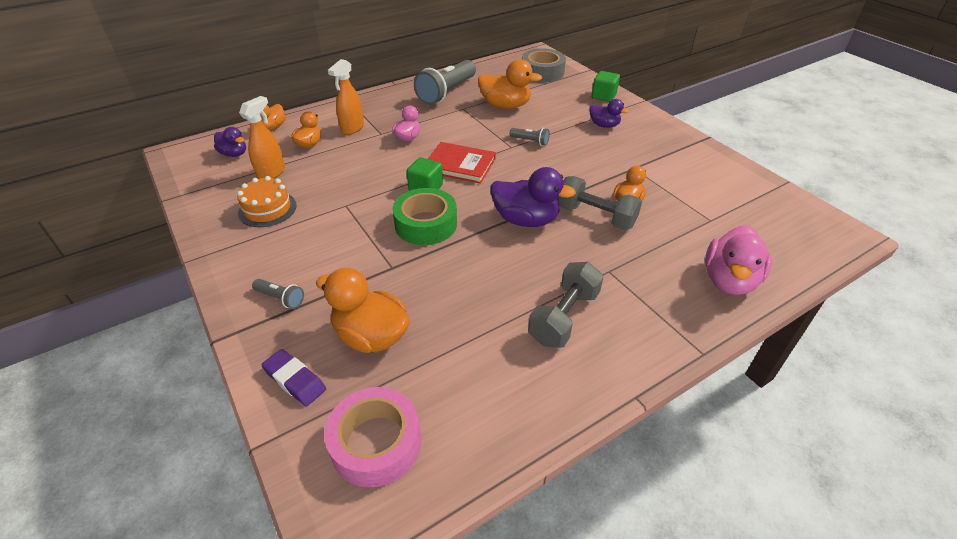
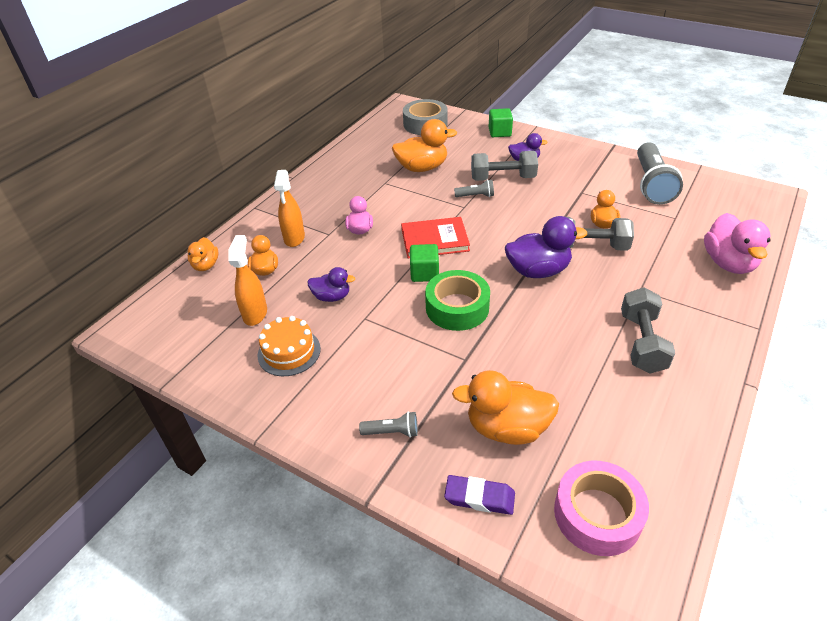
camera: 25 degrees left, 0 degrees up
(234, 154) = (191, 308): purple duck -> purple duck (332, 297)
(446, 92) = (354, 171): grey flashlight -> grey flashlight (651, 184)
(569, 134) = (503, 178): none -> grey dumbbell

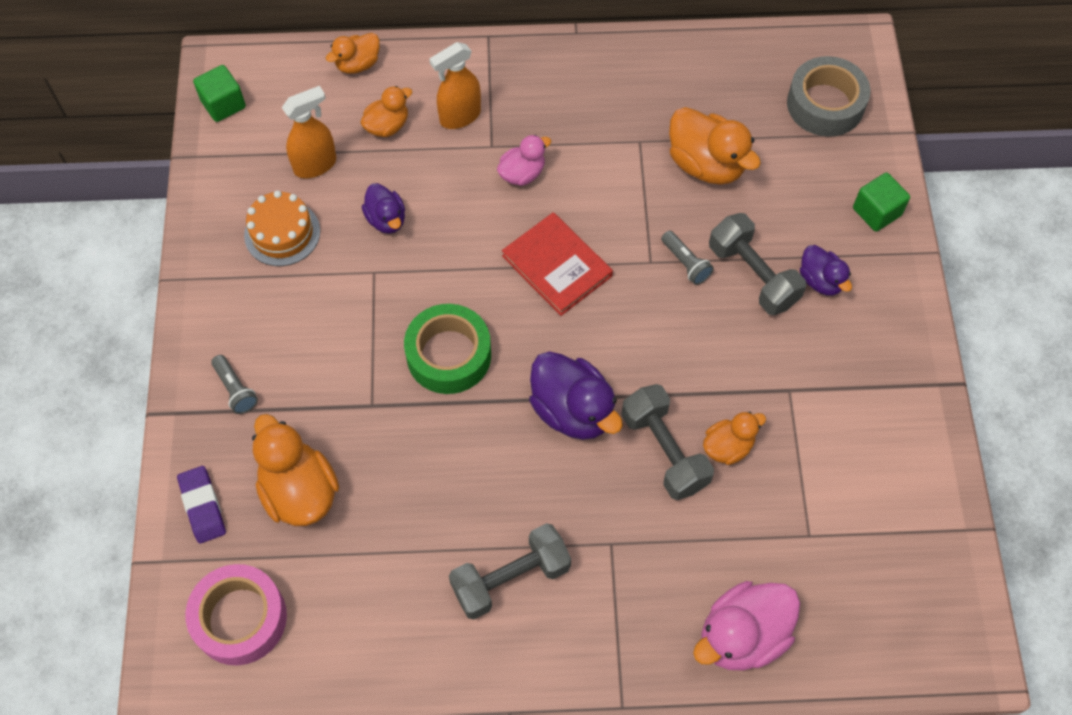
camera: 55 degrees right, 20 degrees up
(424, 273) = (486, 289): green cube -> green cube (223, 104)
(651, 184) = (878, 475): grey flashlight -> none

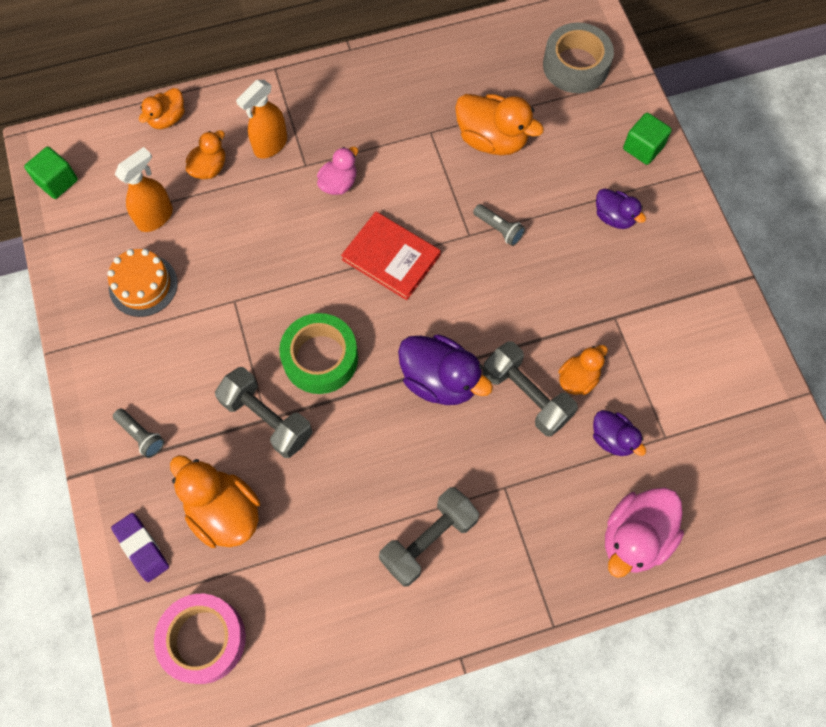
camera: 15 degrees left, 5 degrees up
(386, 219) = (232, 251): purple duck -> purple duck (612, 439)
(753, 275) = (557, 226): grey dumbbell -> grey dumbbell (267, 419)

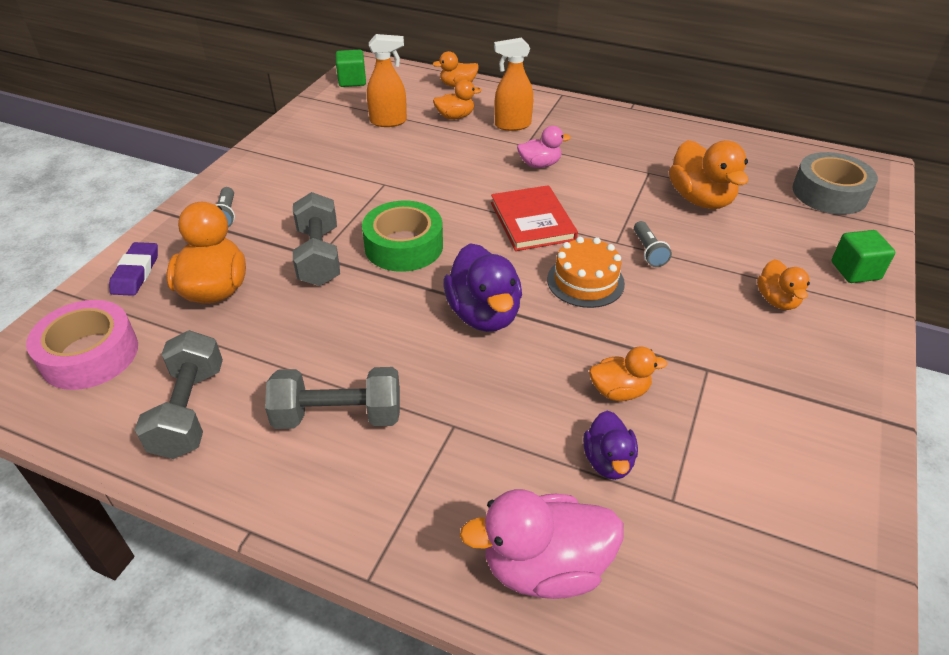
camera: 40 degrees right, 25 degrees down
(143, 285) = (336, 147): orange cake -> orange cake (585, 281)
(526, 395) = (552, 372): grey dumbbell -> grey dumbbell (189, 411)
(614, 217) = (777, 300): purple duck -> orange duck

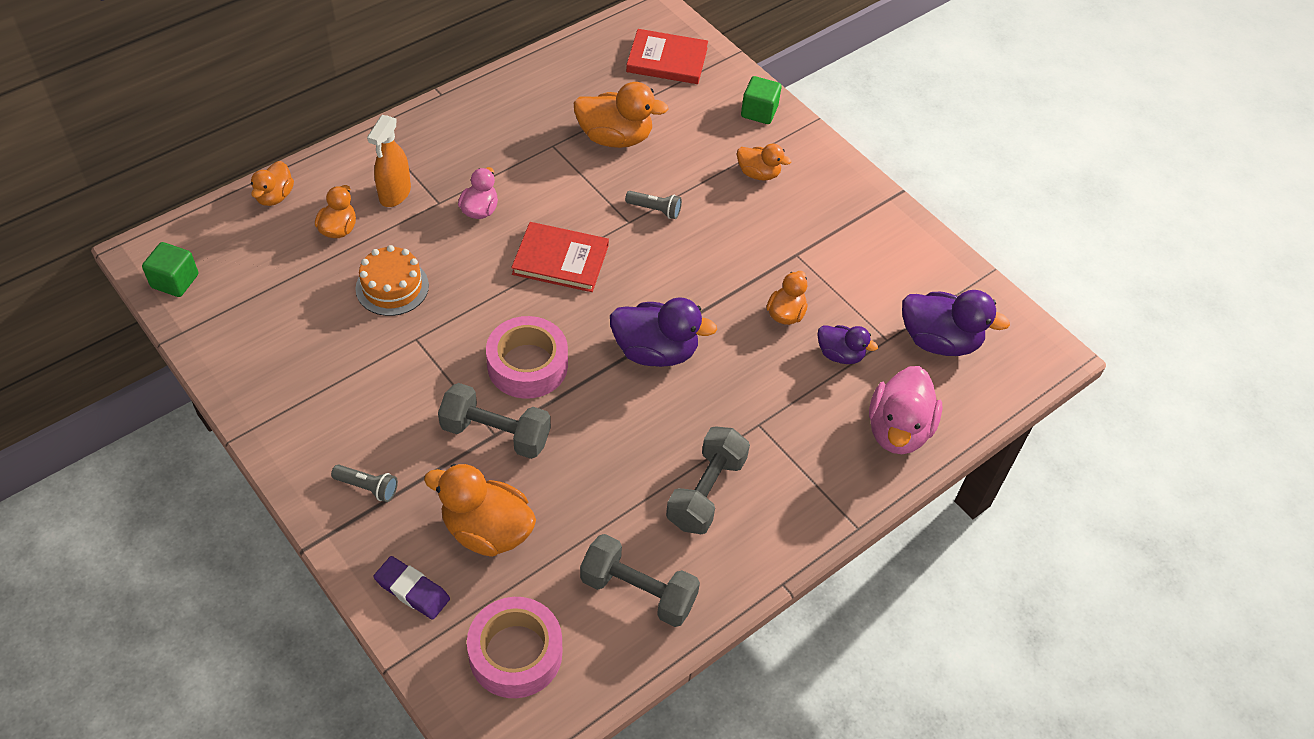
camera: 65 degrees left, 10 degrees up
(388, 121) = (299, 286): orange spray bottle -> none
(404, 246) = (527, 365): green tape -> pink tape
(585, 281) = (662, 268): orange cake -> orange cake (392, 287)
(724, 559) = (939, 341): none -> purple duck
(829, 193) = (667, 60): grey tape -> red book

